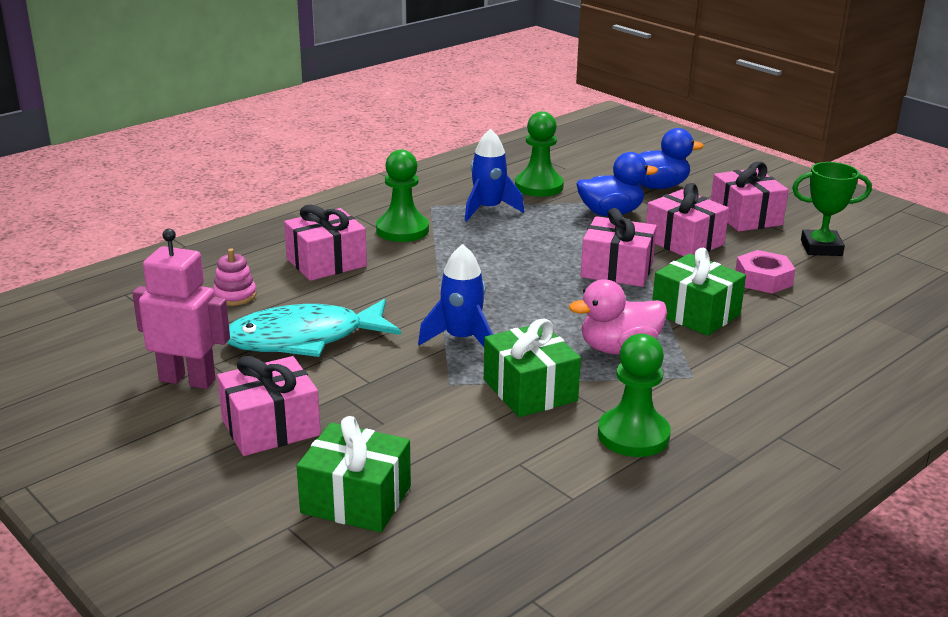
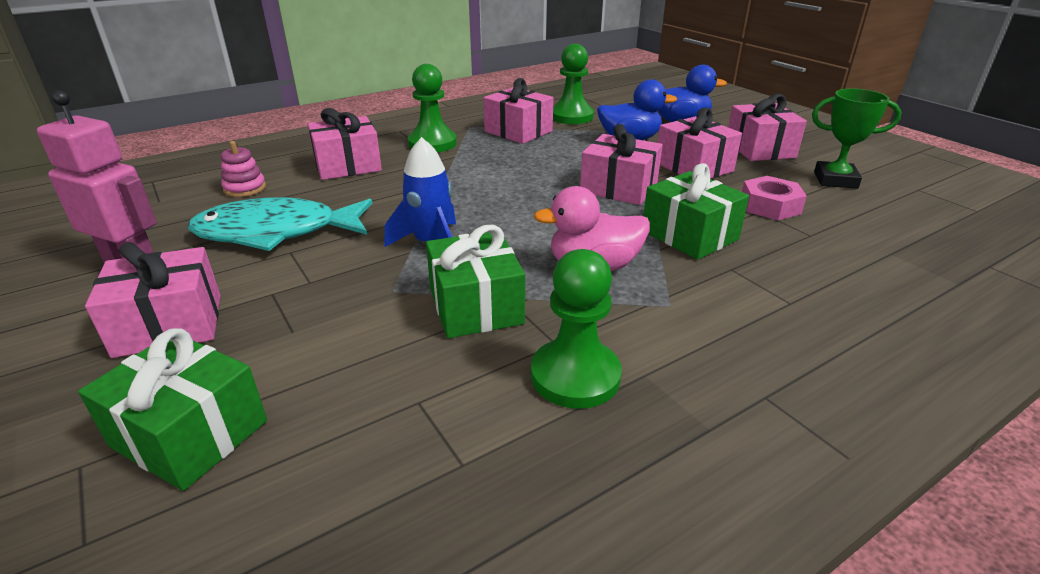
camera: 10 degrees right, 5 degrees up
(488, 209) = (518, 131): blue rocket -> pink gift

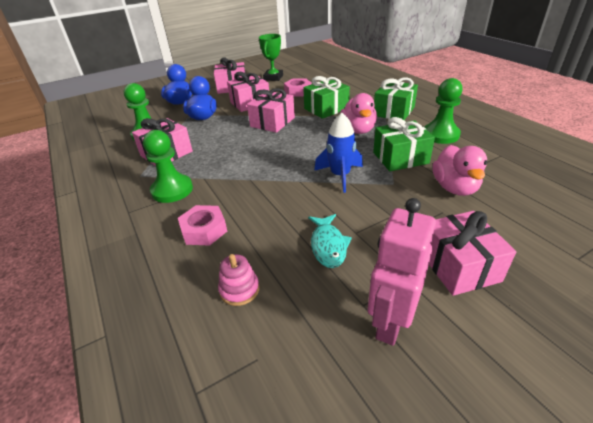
camera: 85 degrees left, 5 degrees up
(190, 434) = (534, 226): green gift -> green gift (394, 111)
(276, 232) = (328, 245): turquoise fish -> turquoise fish, size x0.56
(347, 166) = (204, 230): pink gift -> pink nut
(352, 357) = (455, 188): none -> pink duck

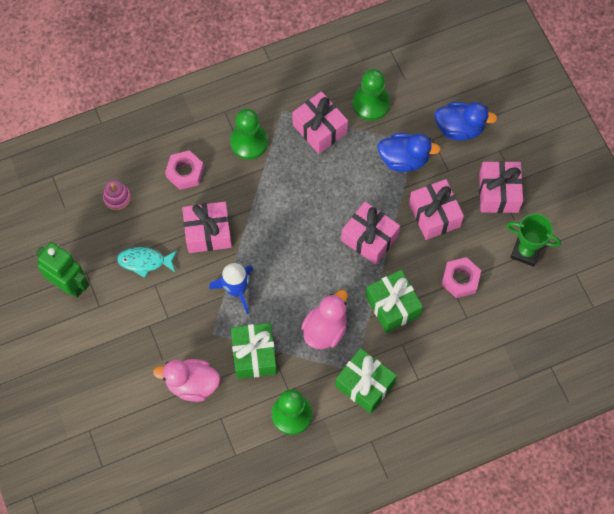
camera: 95 degrees right, 30 degrees up
(358, 130) = (325, 329): pink duck -> pink duck turned 120 degrees clockwise
(390, 322) = (69, 285): pink robot -> green robot
(458, 266) = (102, 345): pink gift -> pink gift (208, 233)

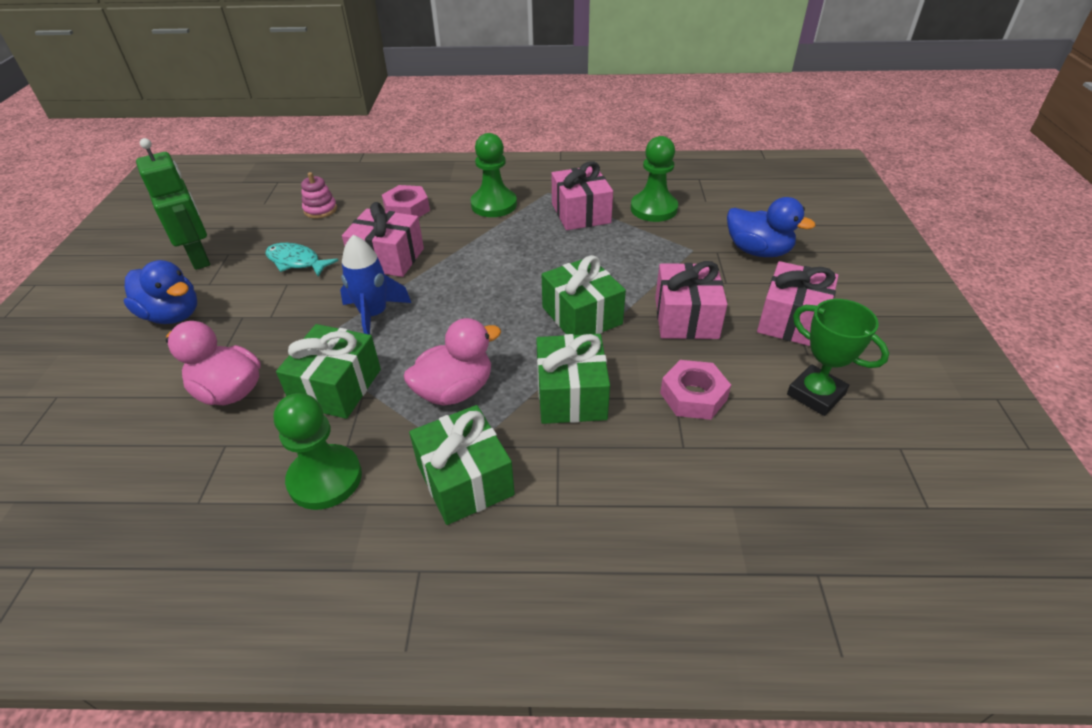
camera: 25 degrees right, 25 degrees down
(369, 238) = (582, 315): pink gift -> green gift
(404, 159) = (670, 259): blue duck -> blue duck (173, 315)

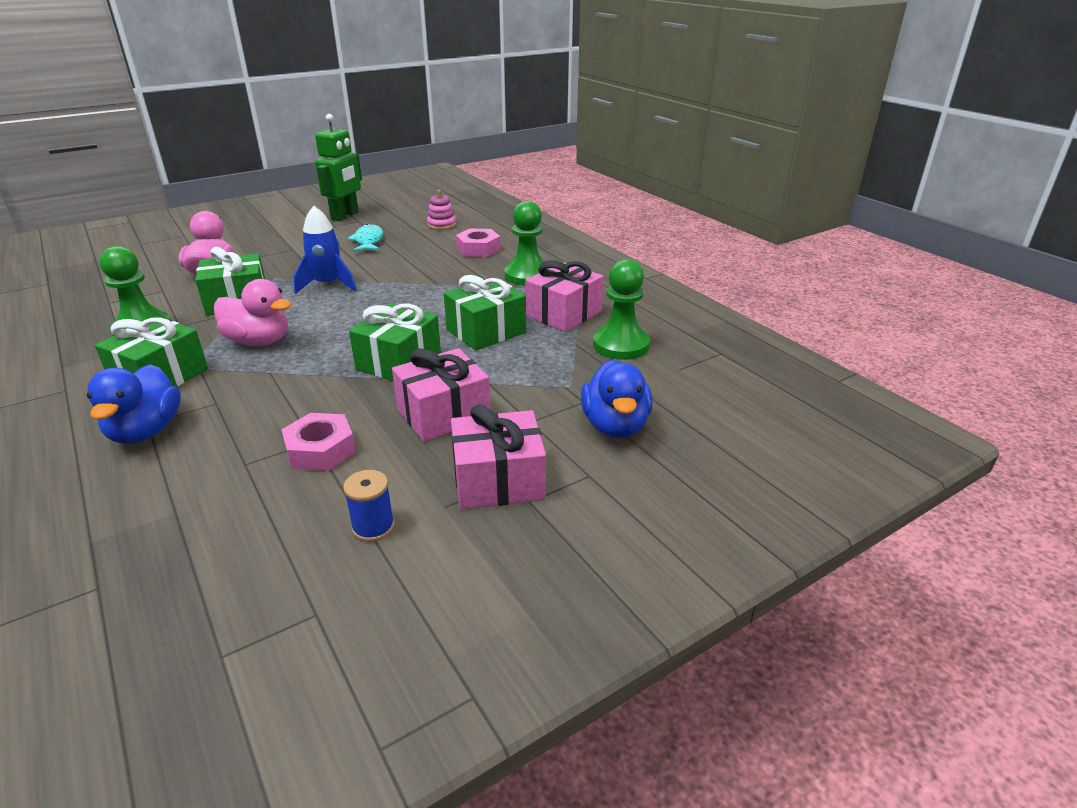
camera: 55 degrees right, 10 degrees down
(173, 315) = (278, 232): blue duck -> blue duck (146, 431)
(388, 258) = (404, 265): pink gift -> none
(571, 395) = (283, 389): green gift -> green gift (486, 331)
(815, 394) = (373, 527): green trophy -> blue spool

